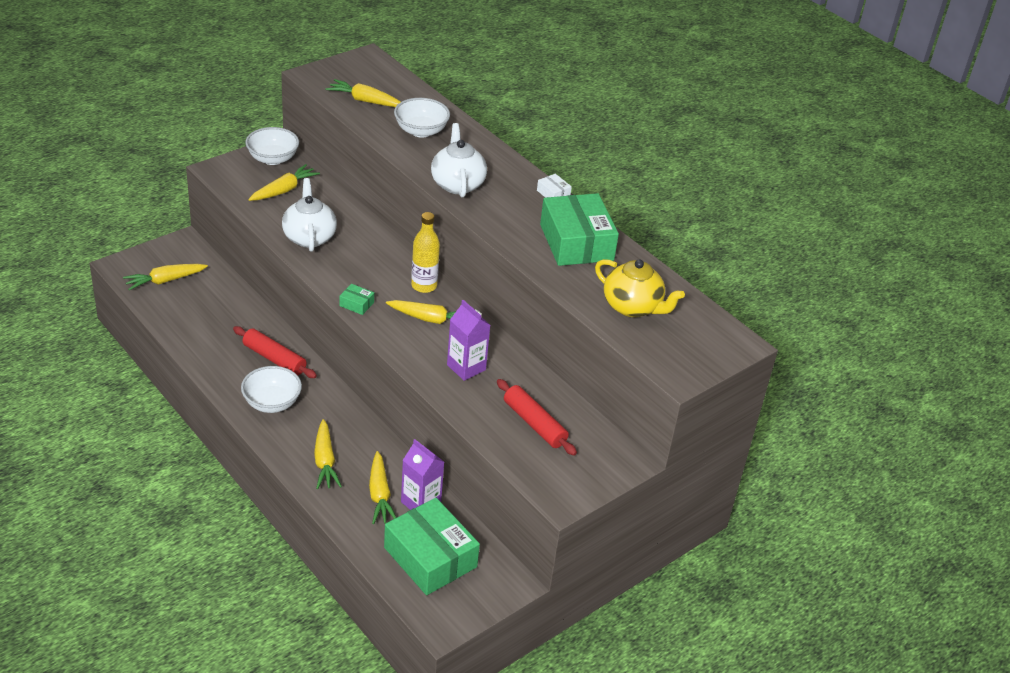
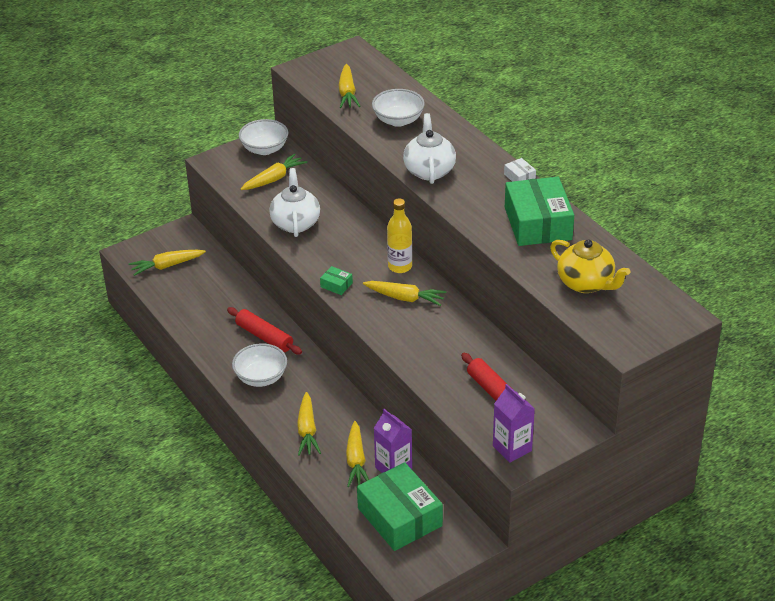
camera: 10 degrees right, 0 degrees up
(365, 101) = (347, 93): yellow carrot -> yellow carrot turned 120 degrees counterclockwise
(466, 367) = (435, 342): purple carton -> purple carton (512, 448)

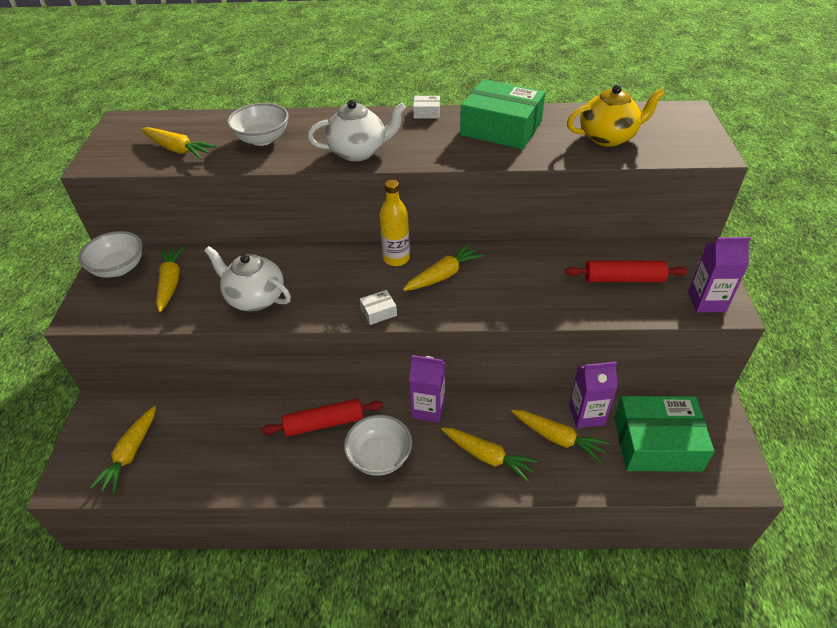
camera: 55 degrees left, 5 degrees up
(323, 381) = (428, 408): none -> purple carton
(336, 285) = (378, 312): green box -> white box
(429, 170) = (359, 152): white teapot -> white teapot turned 135 degrees clockwise

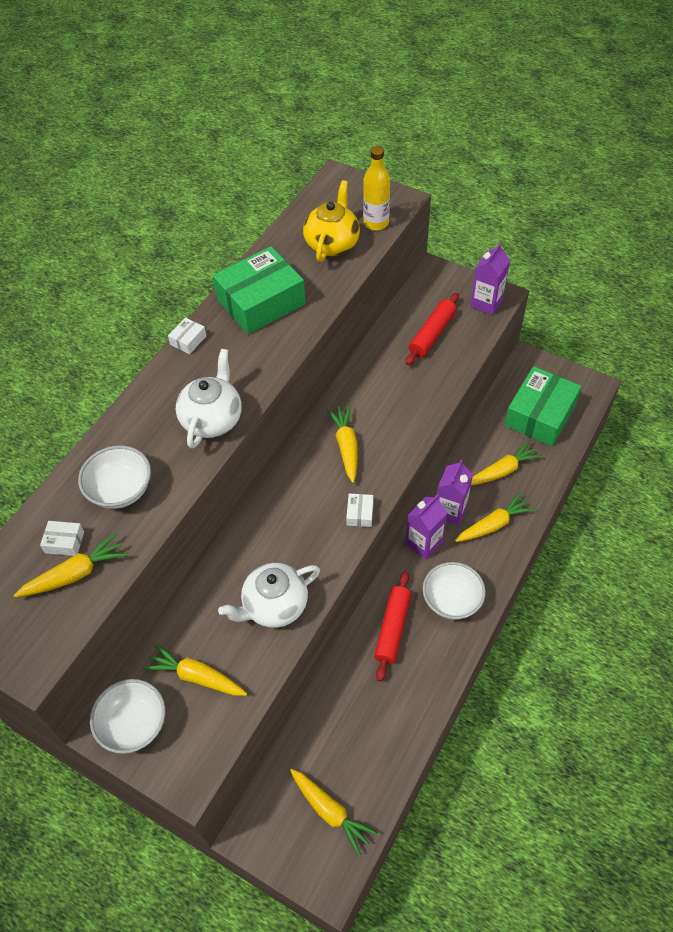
camera: 60 degrees left, 10 degrees up
(203, 135) = (64, 542): none -> white box
(396, 258) = (300, 471): yellow bottle -> yellow bottle (376, 223)
(586, 414) = (492, 441): purple carton -> purple carton (450, 510)

